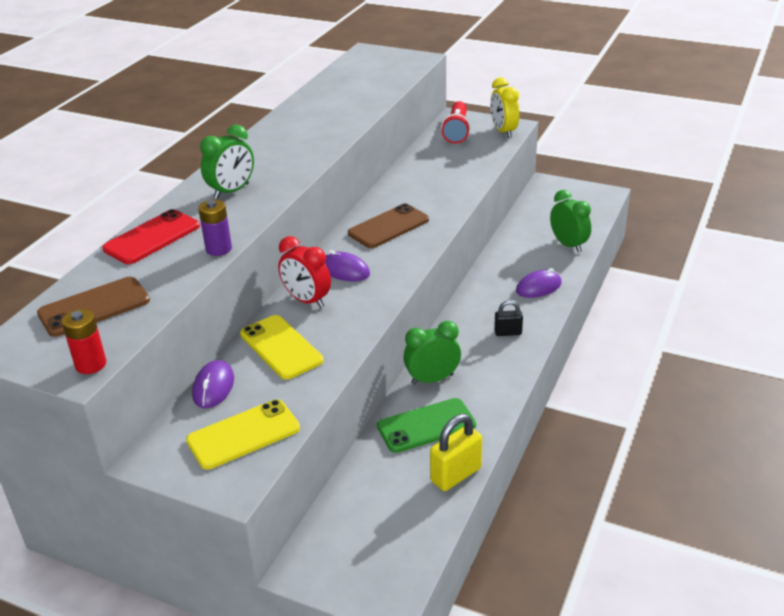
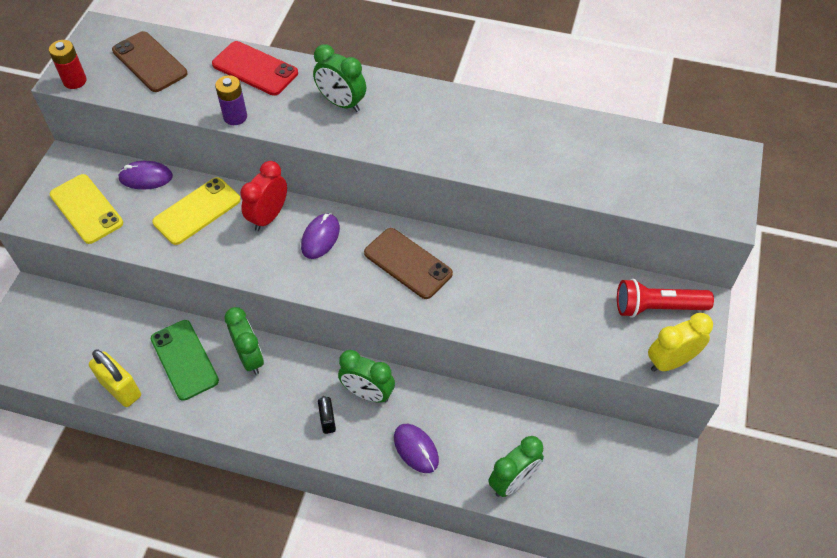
camera: 80 degrees right, 20 degrees up
(482, 309) = (367, 393): none -> green clock

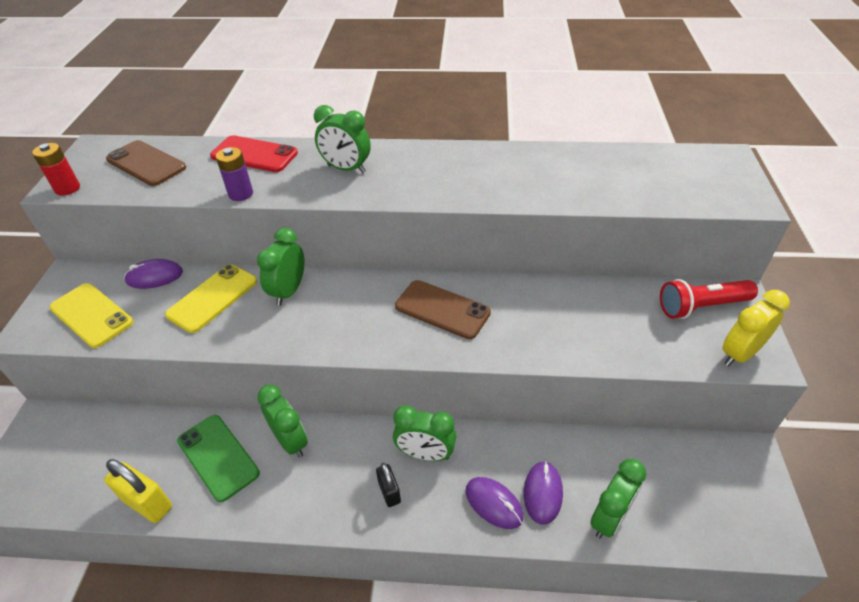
camera: 10 degrees left, 10 degrees down
(268, 217) = (289, 291): red clock -> green clock
(320, 238) = (346, 301): purple mouse -> purple mouse (542, 493)

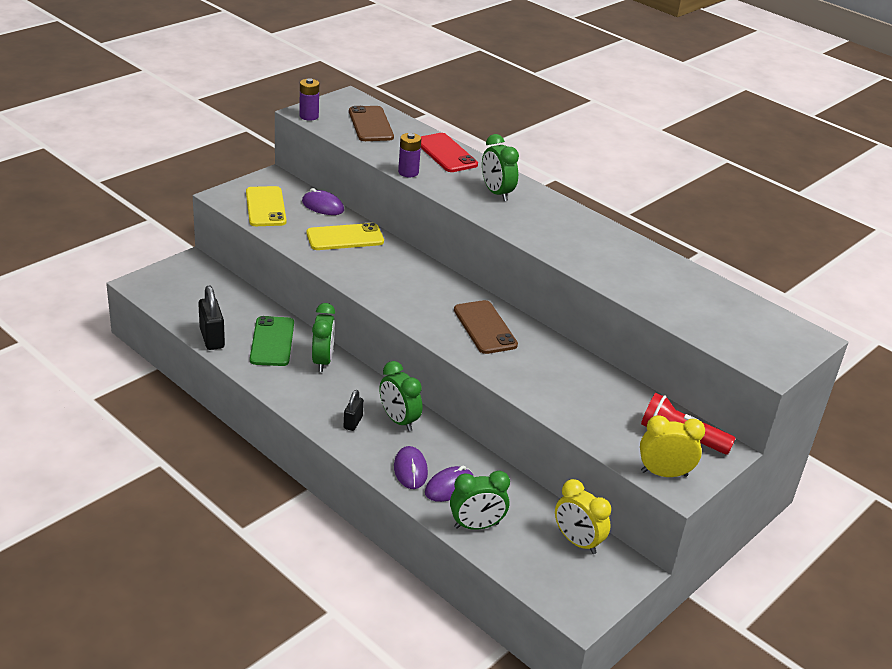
camera: 35 degrees right, 10 degrees down
(67, 188) = (309, 116): red battery -> purple battery
(147, 503) = (212, 338): yellow padlock -> black padlock
(289, 291) = (396, 260): green clock -> none
(689, 461) = (577, 542): none -> yellow clock

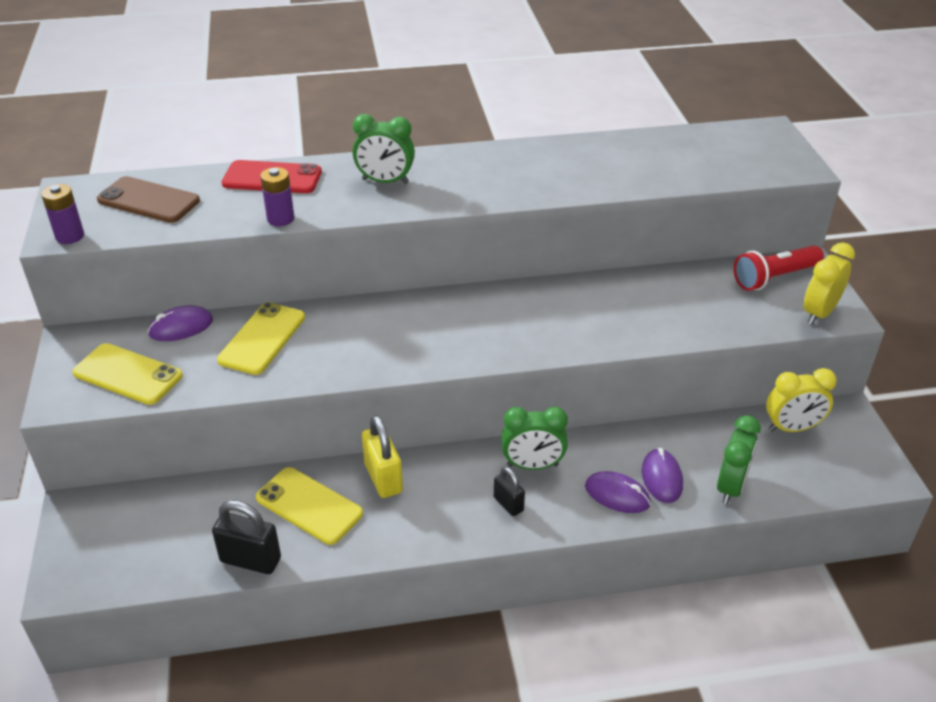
camera: 50 degrees left, 5 degrees up
(272, 341) = (309, 506): green phone -> yellow phone
(322, 361) = (383, 478): green clock -> yellow padlock
(485, 327) = (520, 315): brown phone -> none

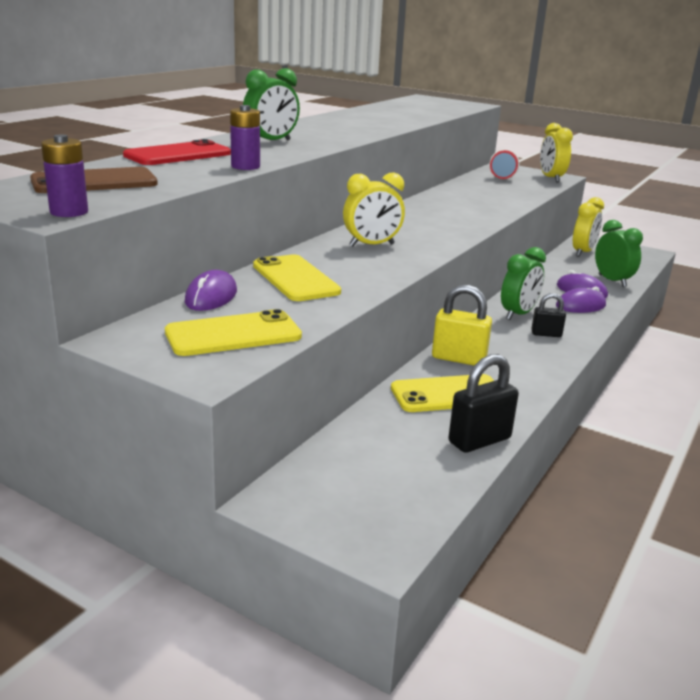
camera: 50 degrees left, 15 degrees down
(393, 328) = (372, 245): none -> yellow clock

